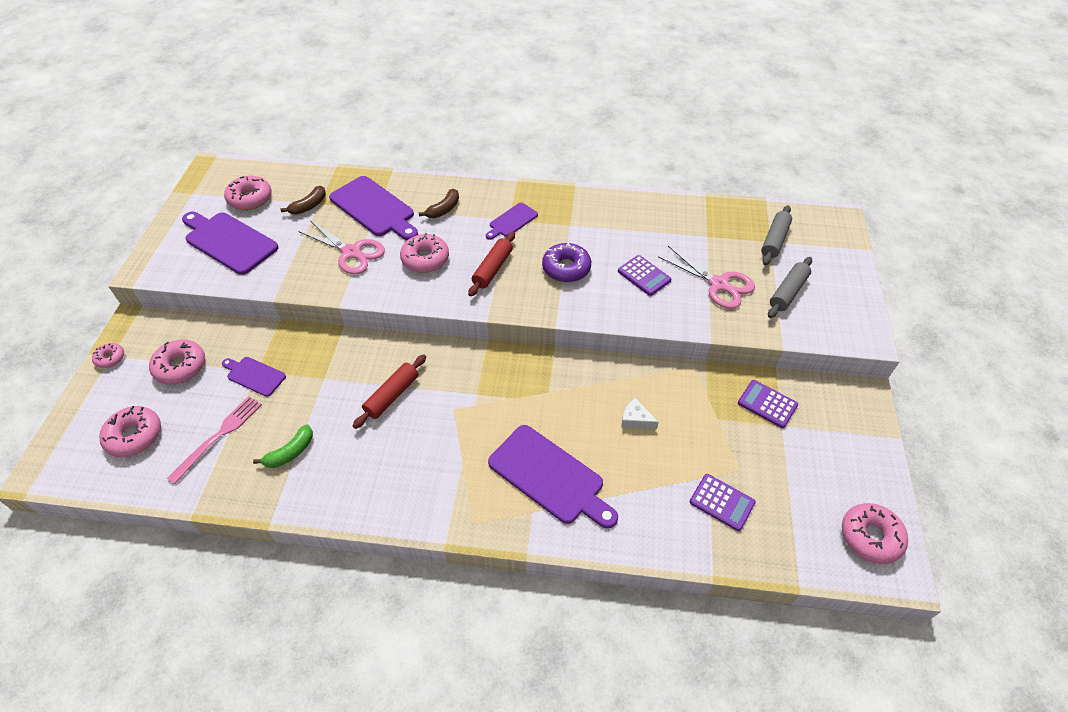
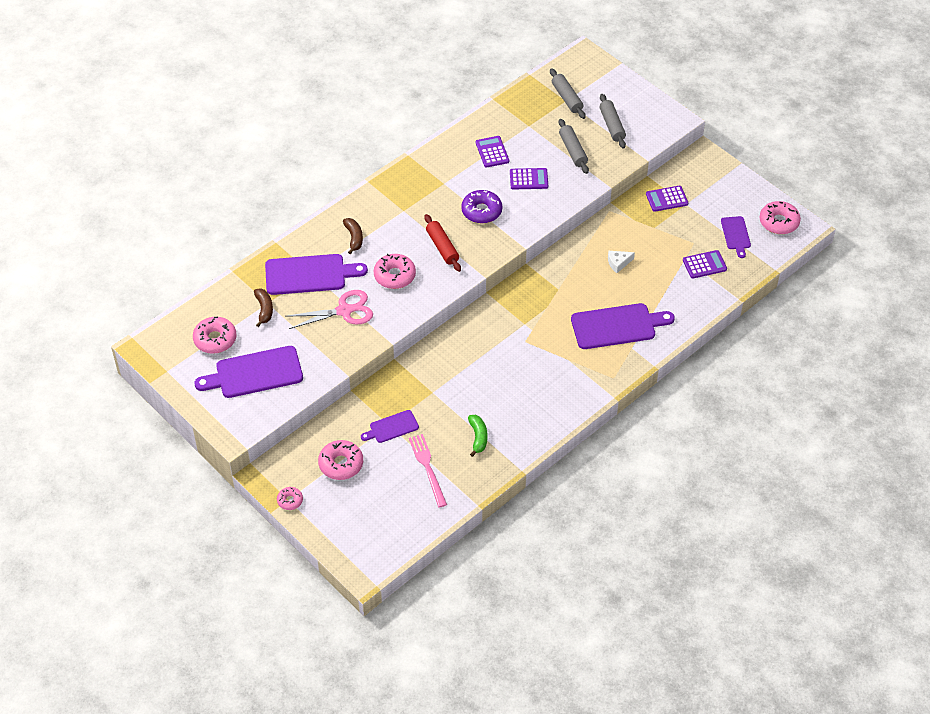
camera: 50 degrees left, 0 degrees up
(134, 436) = (382, 512): pink donut -> none
(392, 395) = (483, 365): red rolling pin -> none
(512, 221) = (407, 210): purple cutting board -> purple cutting board (736, 235)
(644, 232) = (492, 152): none -> purple calculator
(719, 284) = (573, 150): pink scissors -> grey rolling pin

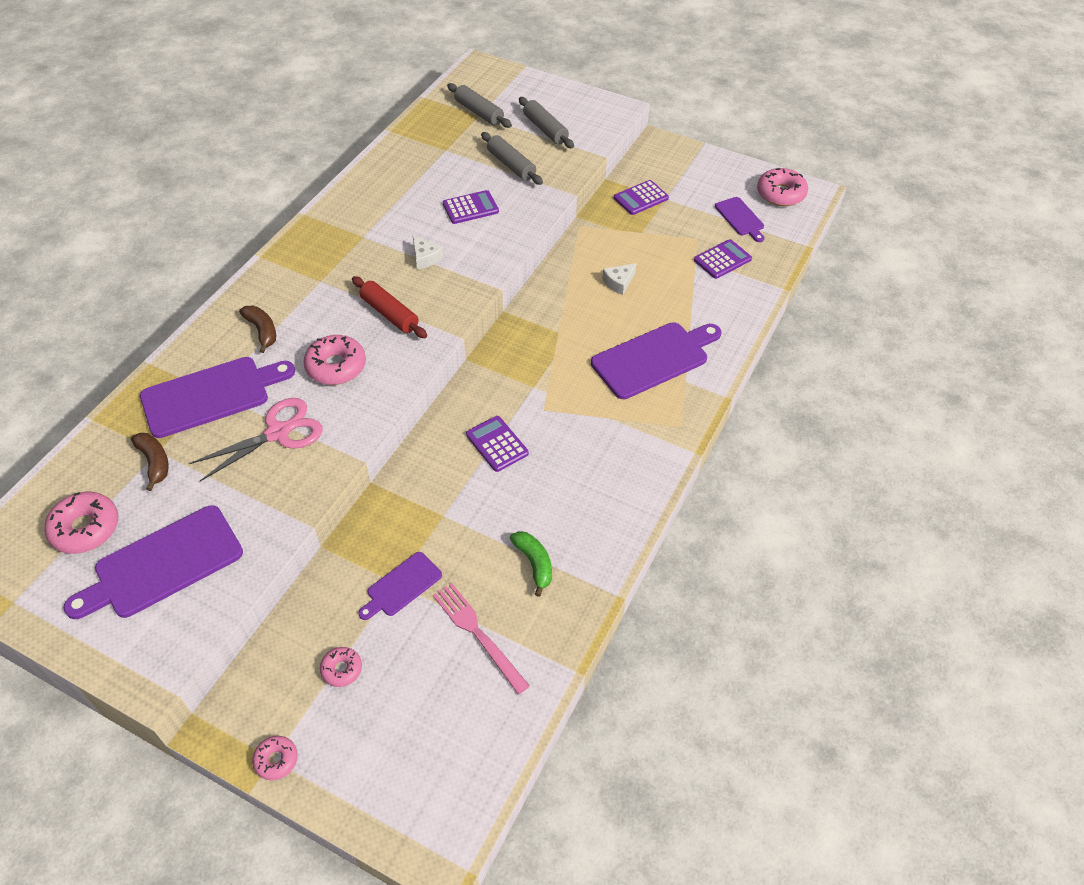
camera: 20 degrees left, 0 degrees up
(341, 464) = (342, 669): pink donut -> pink donut, size x0.57
(481, 211) = (425, 258): purple donut -> white cheese
(492, 152) = (412, 188): purple calculator -> purple calculator (497, 444)

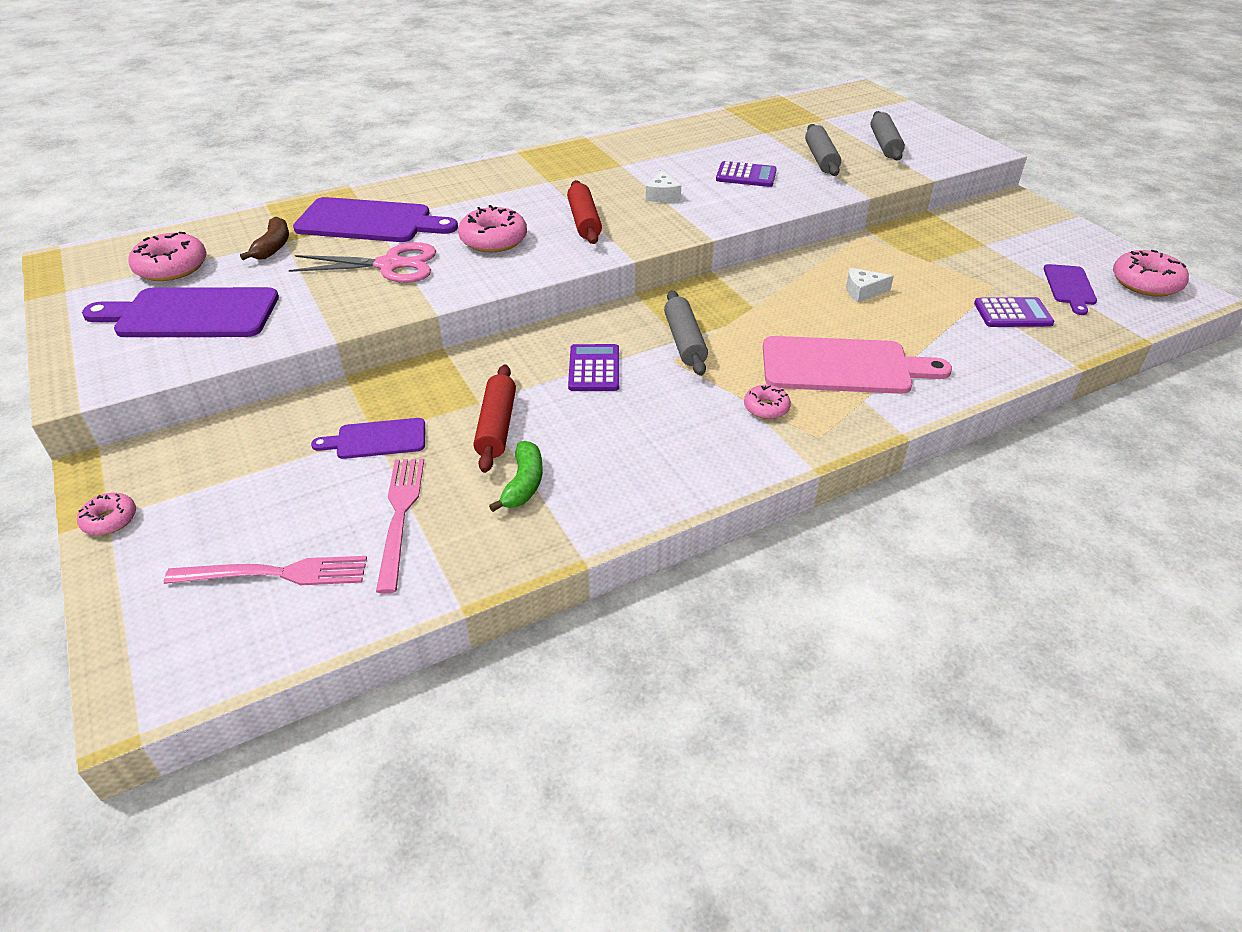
camera: 35 degrees right, 10 degrees down
(262, 331) = (461, 196): brown banana -> none
(342, 669) = (248, 478): pink donut -> pink donut (766, 408)
(439, 723) = (275, 574): none -> pink fork
(475, 529) = (497, 426): none -> red rolling pin
(479, 112) = (826, 117): grey rolling pin -> grey rolling pin (684, 341)
(641, 198) = (955, 235): purple calculator -> none
(654, 359) = (843, 366): purple cutting board -> pink cutting board

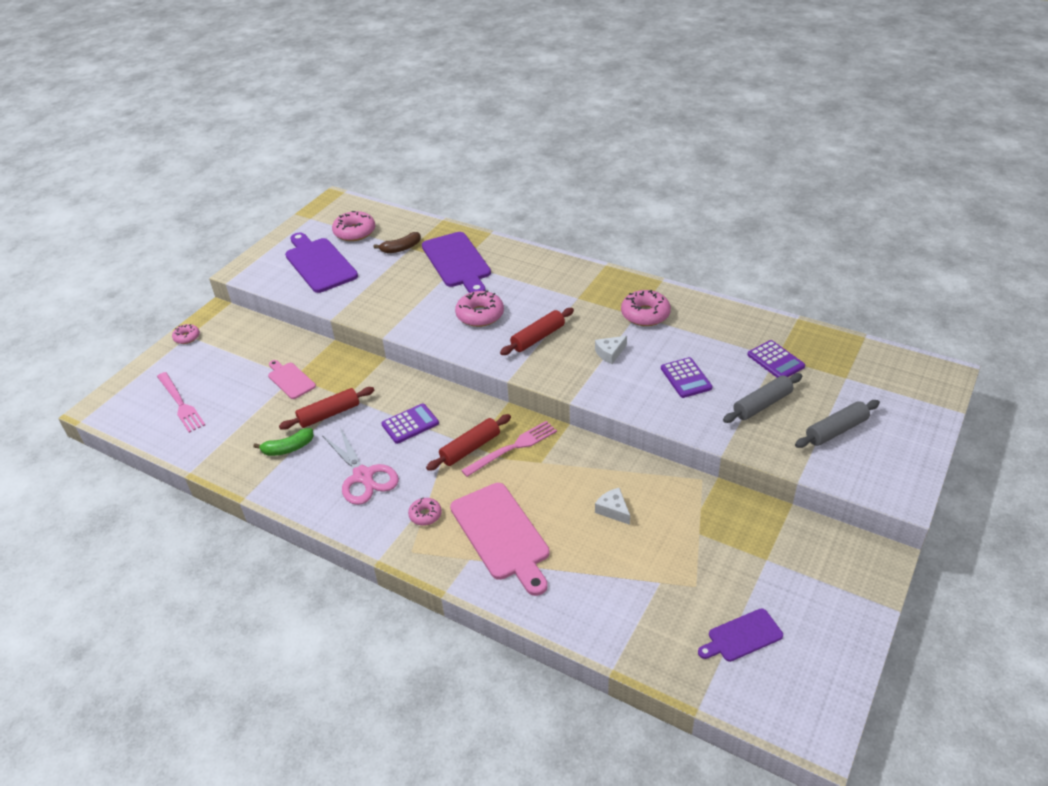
camera: 60 degrees right, 0 degrees up
(377, 439) = (290, 379): purple cutting board -> pink cutting board
(390, 265) = (417, 295): pink scissors -> pink scissors (363, 476)
(400, 516) = (239, 419): pink fork -> pink fork (513, 448)
(684, 341) = (470, 448): grey rolling pin -> red rolling pin
(1012, 313) = (659, 609): purple calculator -> purple calculator (775, 360)
(1145, 283) = (804, 691): pink donut -> pink donut (645, 314)

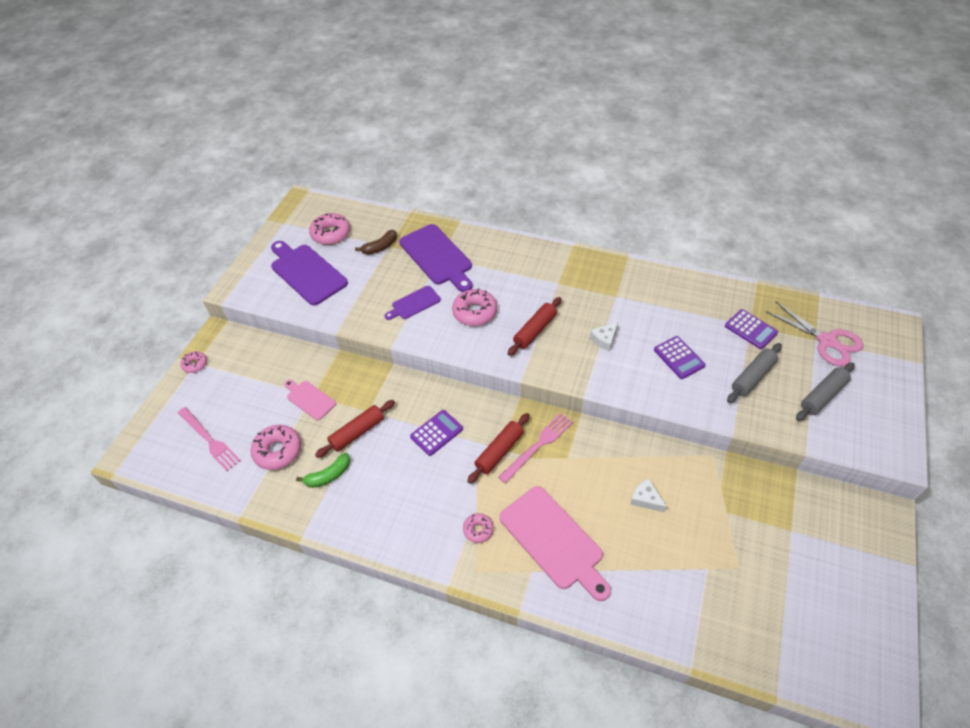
camera: 10 degrees left, 10 degrees up
(363, 476) = (408, 496): pink scissors -> pink scissors (827, 341)
(645, 314) = (624, 294): pink donut -> pink donut (278, 451)
(742, 636) = (793, 614): purple cutting board -> purple cutting board (414, 303)

